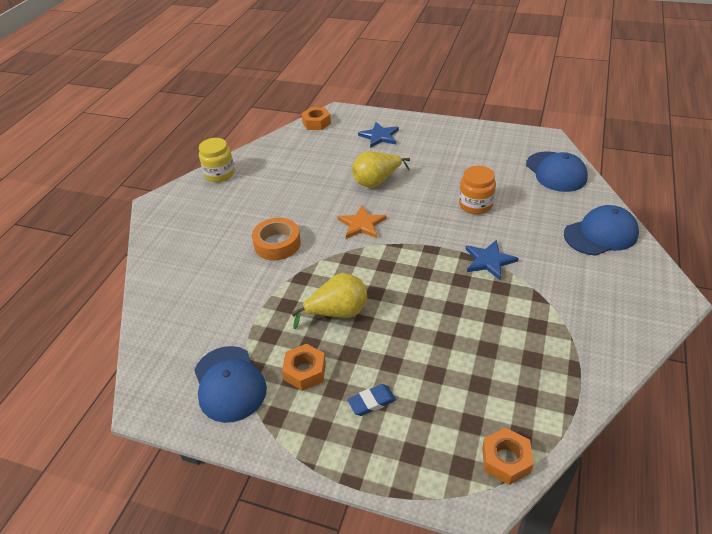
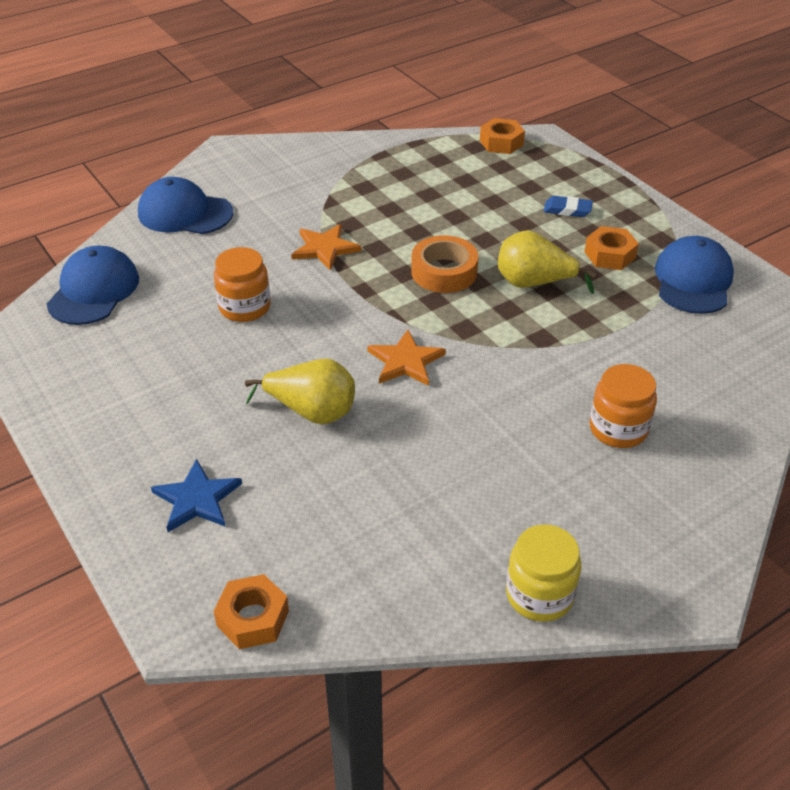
camera: 145 degrees left, 0 degrees up
(224, 250) = (618, 429): none -> orange jar
(277, 244) = (538, 397): orange tape -> orange tape (444, 272)
(489, 261) = (325, 248): blue star -> orange star

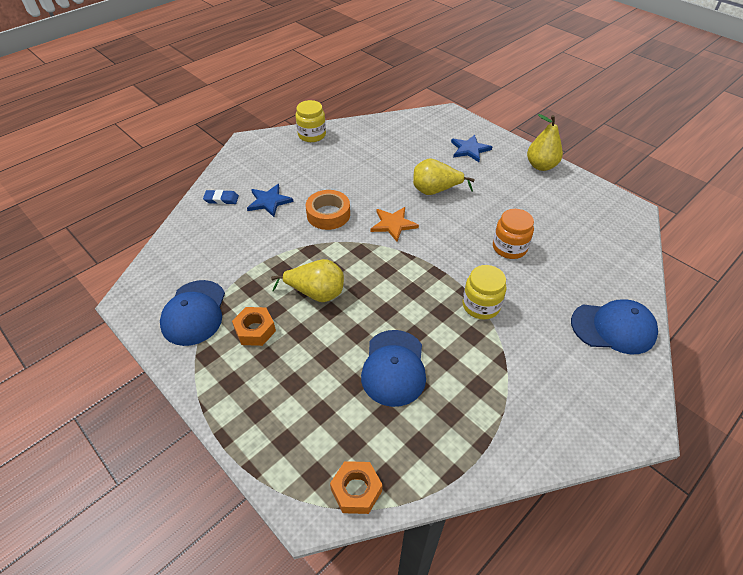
camera: 170 degrees right, 5 degrees up
(84, 439) = (541, 166): none -> yellow pear
(94, 290) = (616, 247): blue cap -> blue cap (394, 368)
(253, 618) = (423, 117): orange nut -> none
(325, 248) = (481, 305): orange star -> yellow jar
(444, 272) = (384, 295): orange tape -> orange tape (328, 214)
(567, 210) = (286, 382): blue eraser -> blue eraser (221, 199)
(618, 429) = (269, 201): orange jar -> blue star

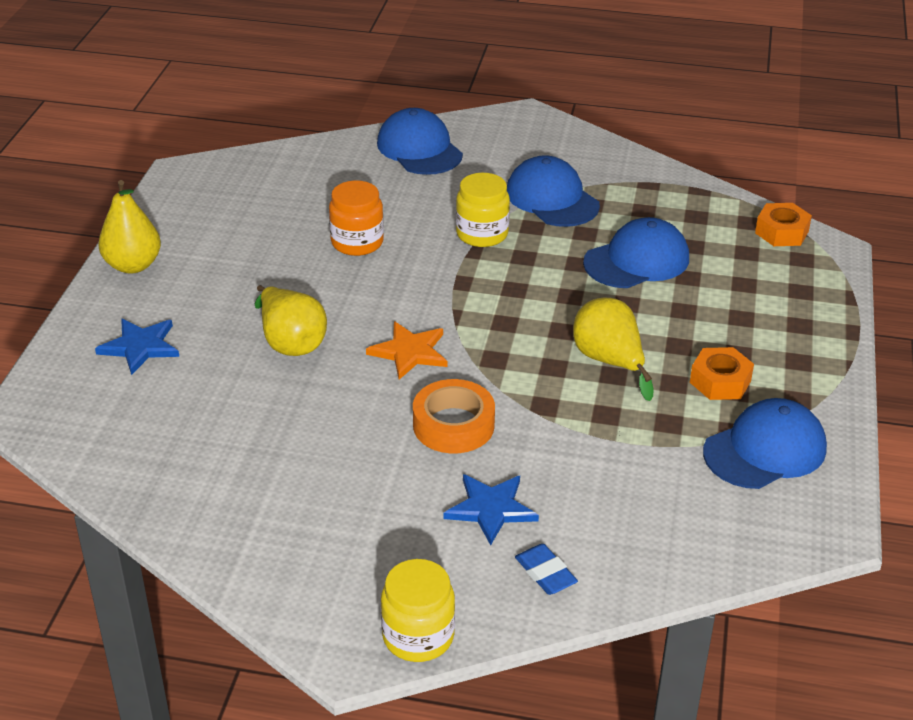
camera: 125 degrees left, 10 degrees down
(312, 135) = (248, 564): yellow jar -> yellow jar (418, 636)
(501, 366) = (552, 198): none -> blue cap

